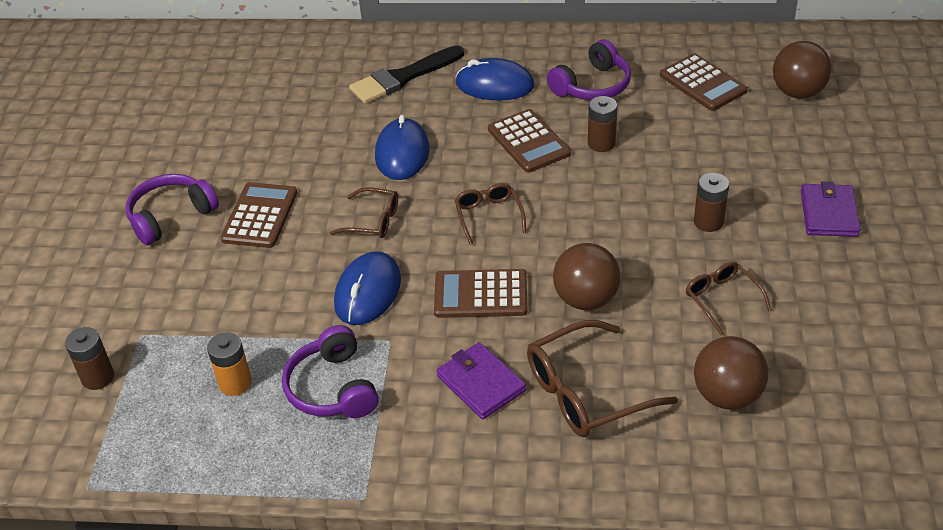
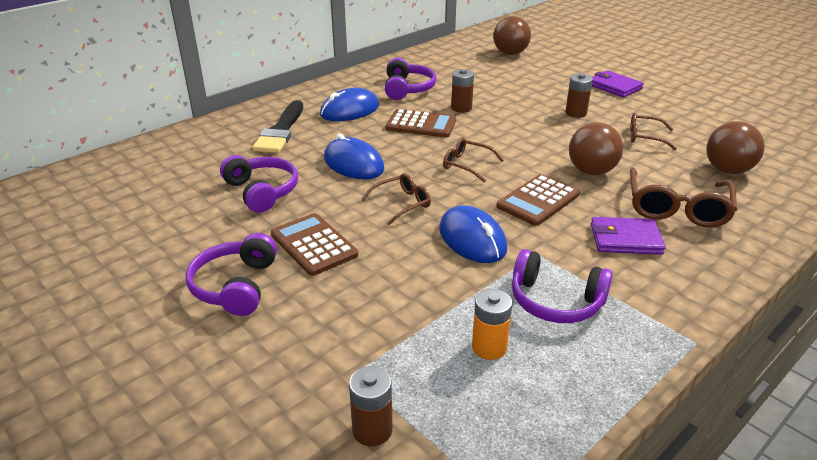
camera: 50 degrees left, 10 degrees down
(298, 139) = (262, 191): none -> purple headphones
(703, 83) = (461, 66): brown calculator -> none

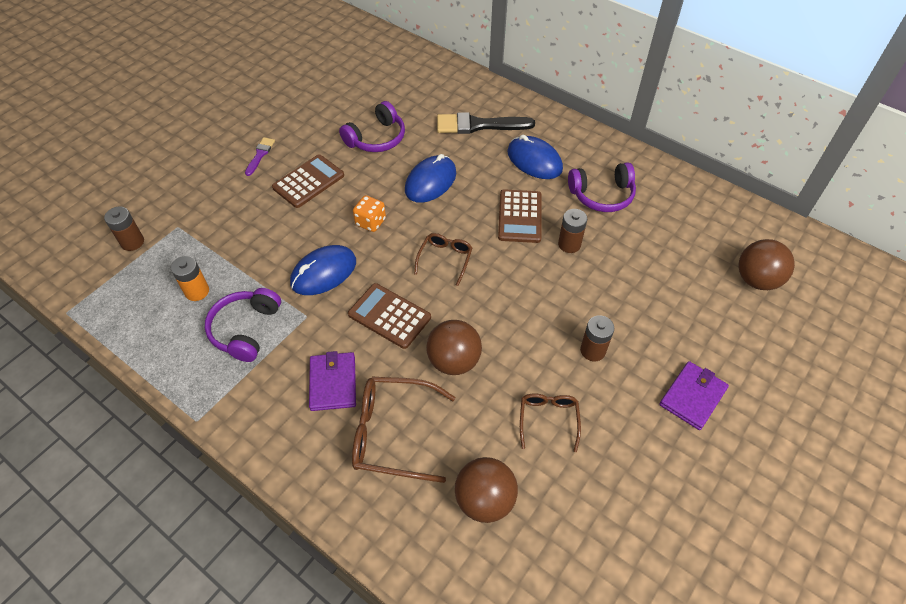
camera: 80 degrees right, 20 degrees up
(236, 286) = (260, 155): purple headphones -> purple brush
(402, 204) = (370, 222): brown glasses -> orange dice

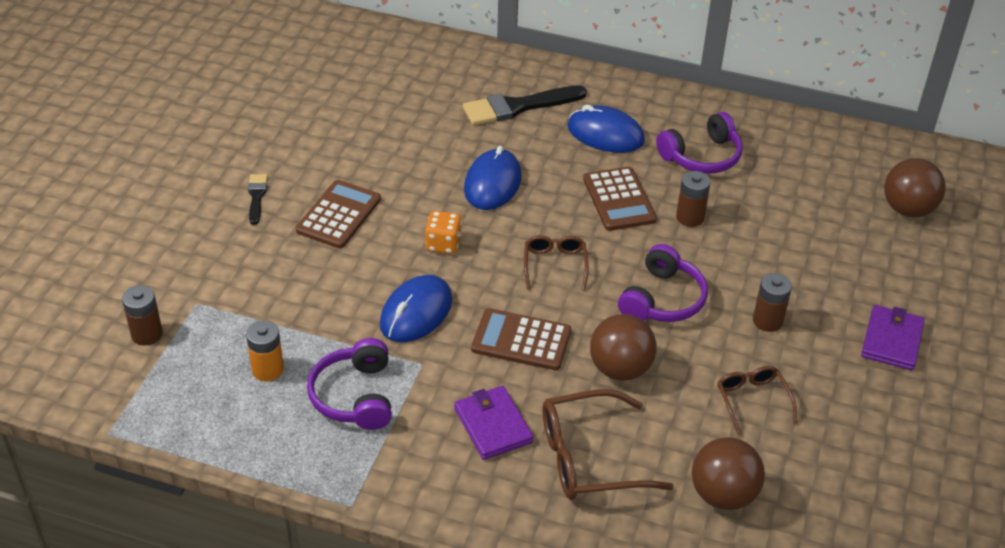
camera: 20 degrees left, 10 degrees down
(260, 155) = (256, 196): purple brush -> black brush
(376, 138) = (398, 147): purple headphones -> purple headphones (662, 299)

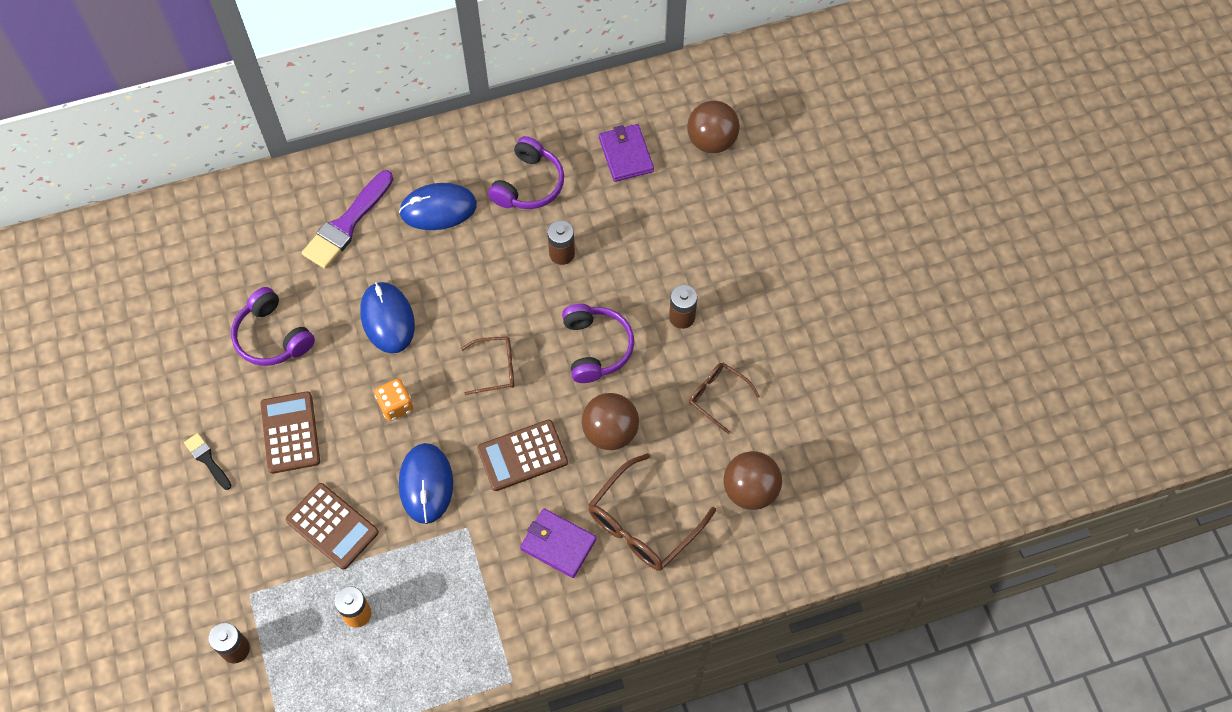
camera: 35 degrees left, 20 degrees up
(355, 396) = (441, 590): purple headphones -> purple headphones (272, 336)
(518, 107) = (347, 224): black brush -> purple brush
(555, 265) = (495, 368): brown glasses -> brown glasses turned 120 degrees clockwise
(619, 199) = (497, 271): brown calculator -> brown calculator (332, 526)
(892, 340) = (775, 277): purple wallet -> purple wallet (626, 154)

